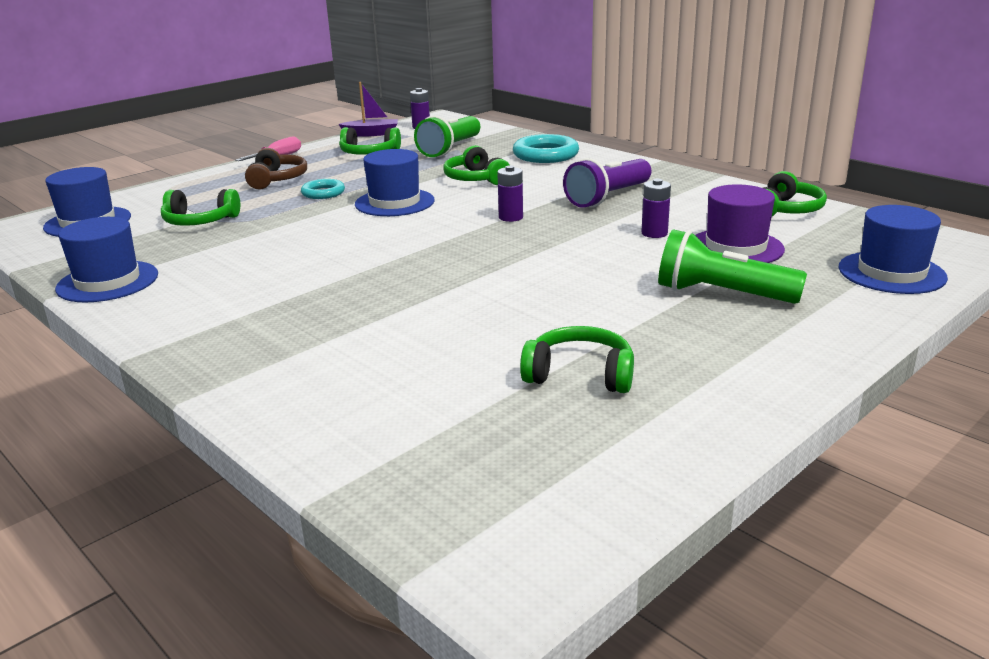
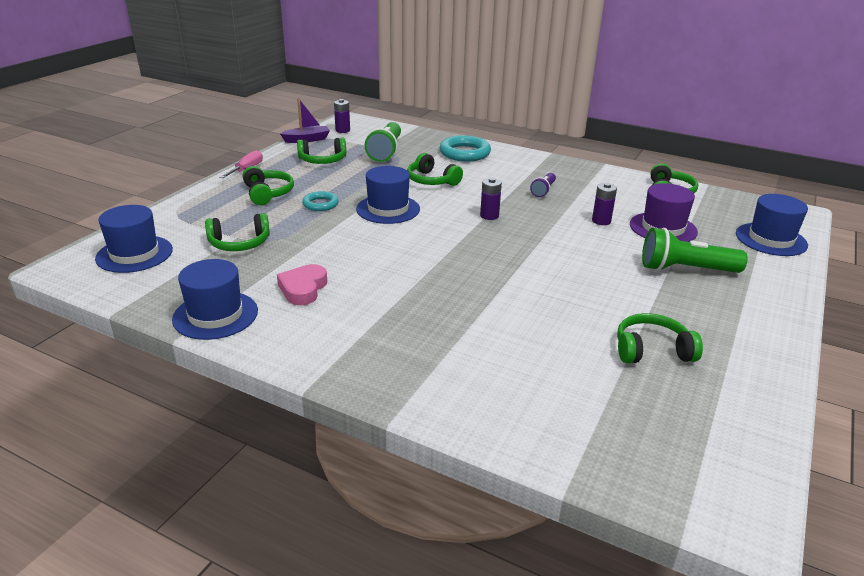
camera: 20 degrees left, 5 degrees up
(221, 267) = (303, 289): none -> pink heart
(276, 179) = (267, 193): brown headphones -> green headphones
(608, 197) = (543, 191): purple flashlight -> purple flashlight, size x0.55

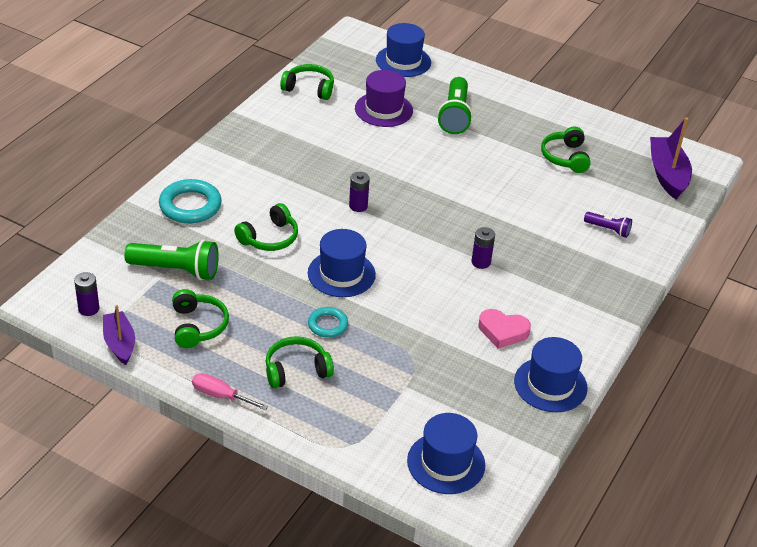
camera: 90 degrees left, 10 degrees up
(239, 243) = (419, 382): green headphones -> none
(543, 191) = (301, 163): purple flashlight -> purple flashlight (608, 229)
(601, 221) = (370, 140): purple battery -> purple battery (481, 262)
(669, 457) = (667, 175): none -> purple boat

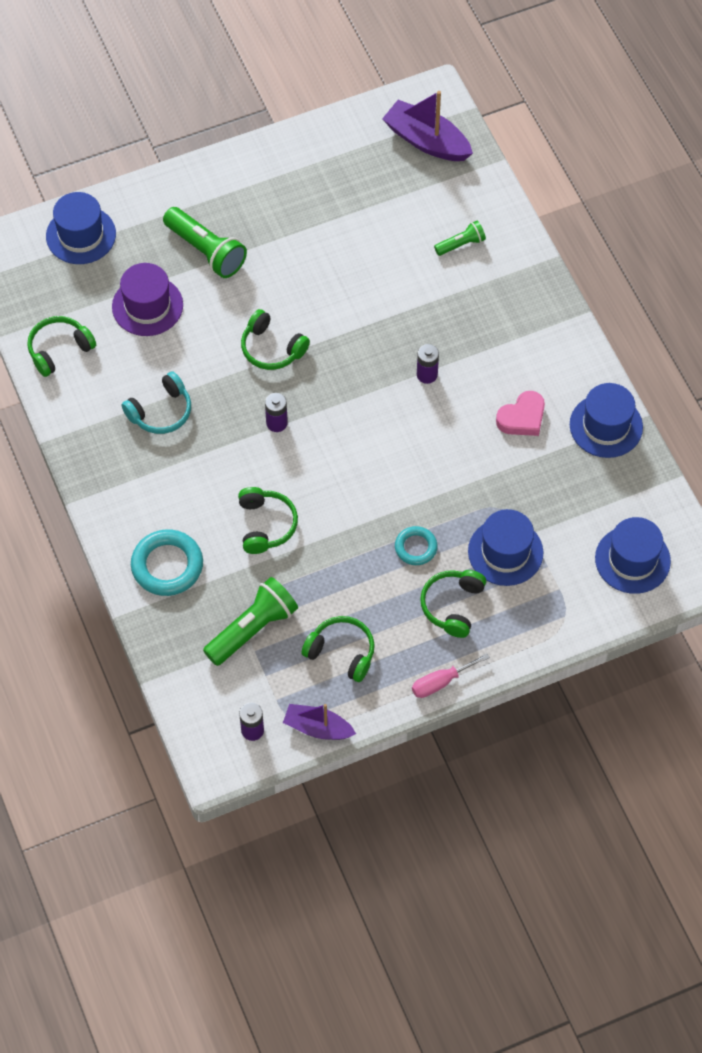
camera: 50 degrees left, 20 degrees up
(309, 150) = (161, 411): none -> turquoise headphones
(341, 274) = (359, 496): blue hat -> blue hat (505, 552)
(565, 157) = (340, 203): green headphones -> green headphones (272, 348)
(608, 229) = (461, 244): purple flashlight -> green flashlight

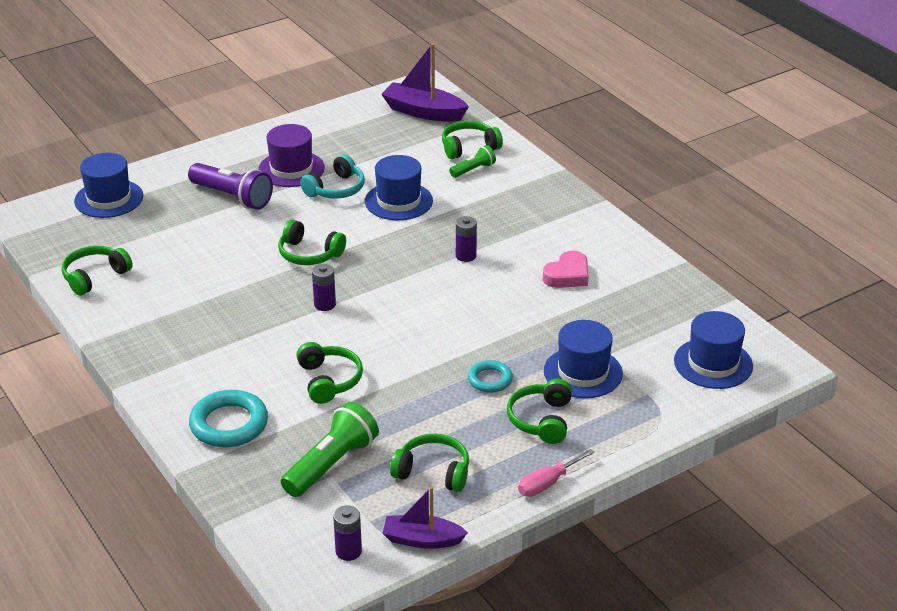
camera: 10 degrees left, 25 degrees down
(147, 306) = (180, 238): purple hat -> purple hat (291, 169)
(161, 411) = (204, 309): turquoise headphones -> turquoise headphones (336, 189)
(206, 251) = (232, 197): green flashlight -> purple flashlight
(464, 207) = (469, 147): none -> green headphones
(606, 426) = (650, 272): blue hat -> blue hat (398, 201)

